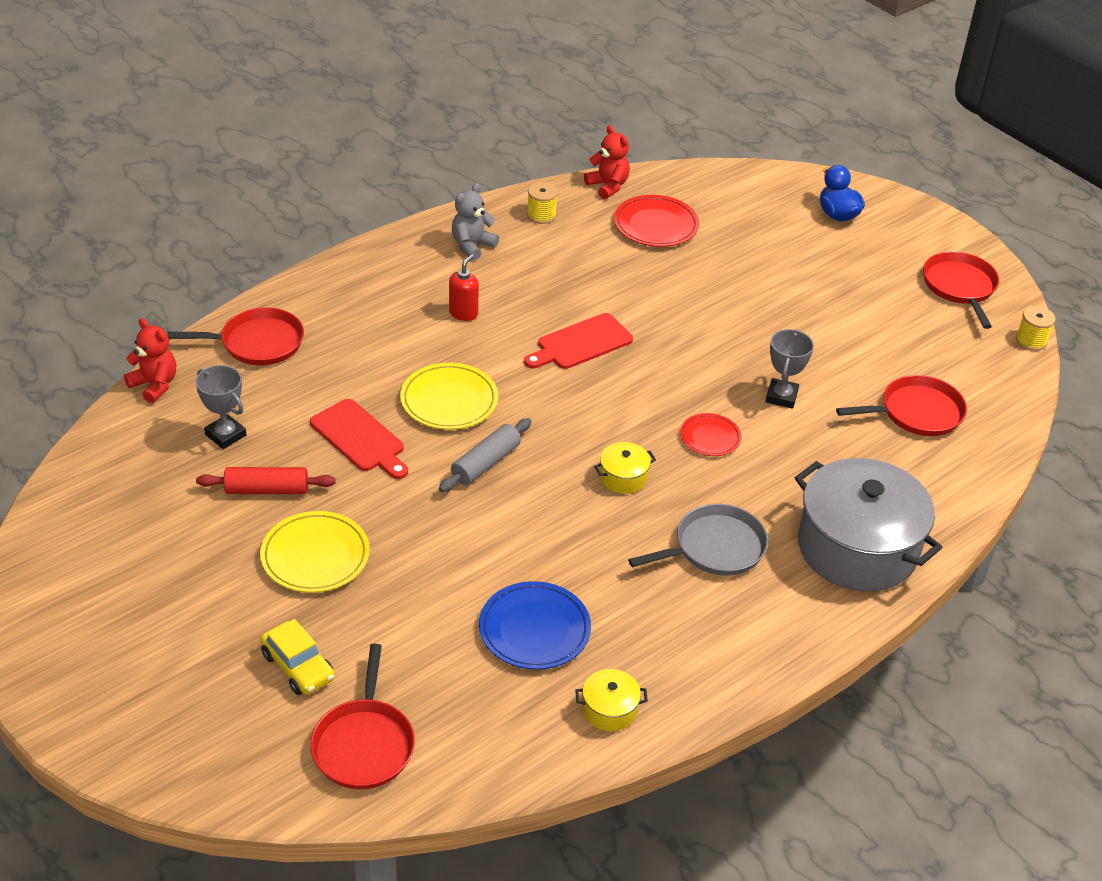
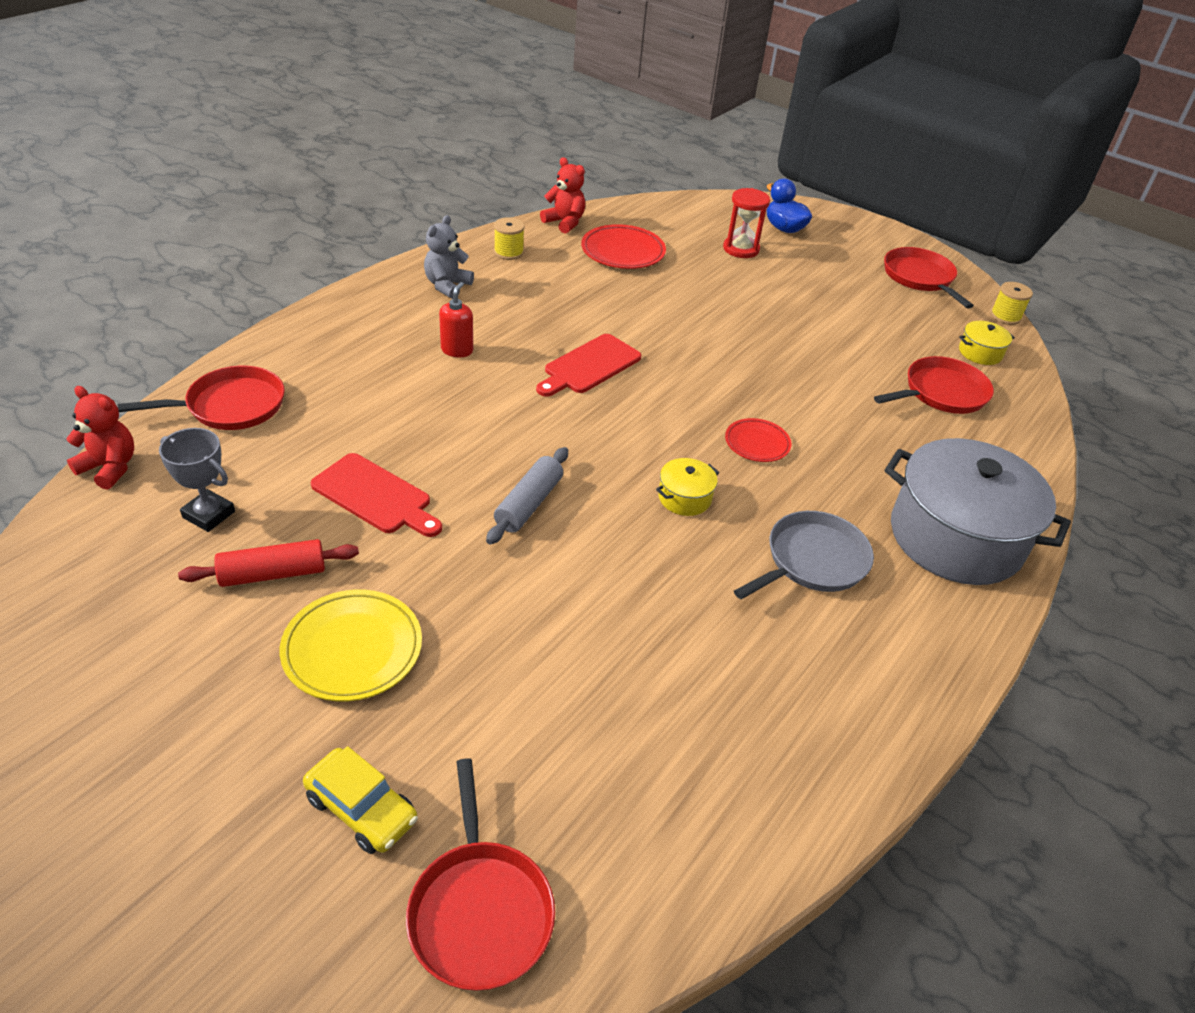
camera: 15 degrees left, 0 degrees up
(449, 401) = (467, 441): yellow plate -> none
(534, 630) = (650, 697): blue plate -> none
(609, 709) = (777, 788): yellow pot -> yellow pot (980, 353)
(780, 234) = (741, 249): none -> red hourglass
(781, 396) = (808, 393): grey trophy -> none

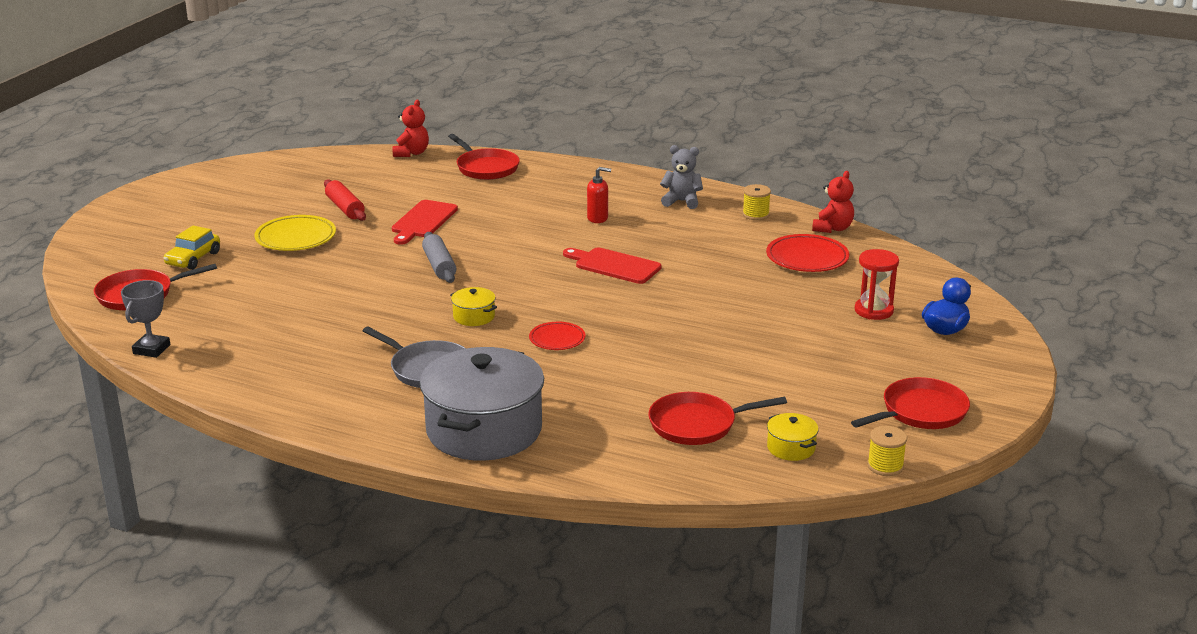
camera: 80 degrees right, 15 degrees down
(209, 514) = (385, 184): grey trophy -> grey trophy (151, 349)
(529, 504) = (439, 266): grey rolling pin -> grey rolling pin turned 60 degrees clockwise
(941, 393) = (697, 424): red pan -> red pan turned 120 degrees clockwise

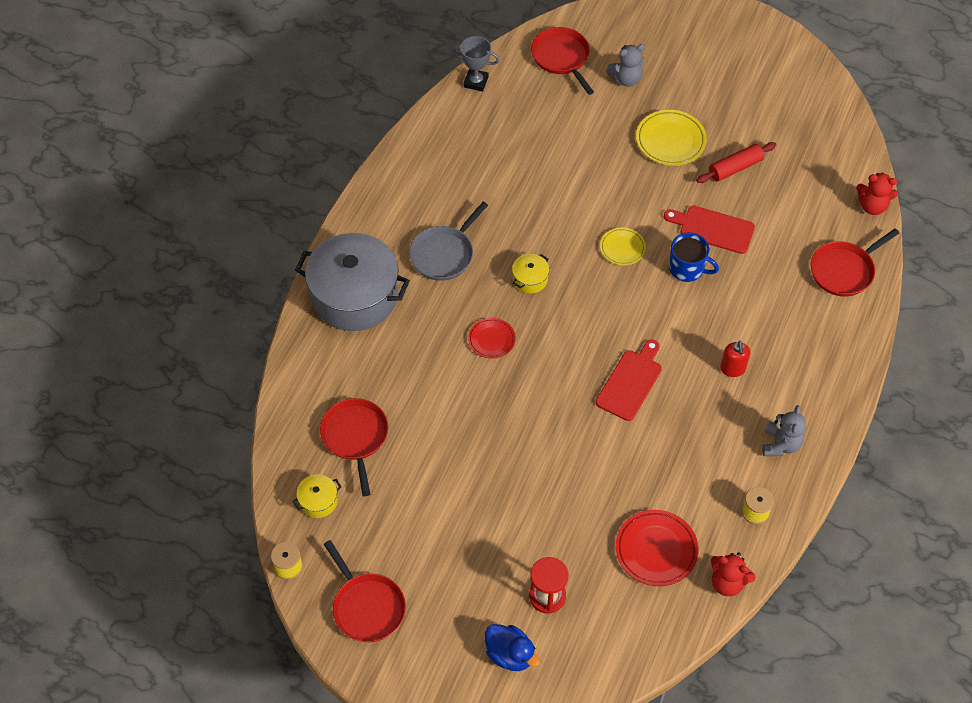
camera: 90 degrees right, 30 degrees up
(193, 259) = (626, 79): yellow car -> grey teddy bear
(439, 266) = (622, 248): grey rolling pin -> yellow plate
(472, 235) = (687, 268): none -> blue mug

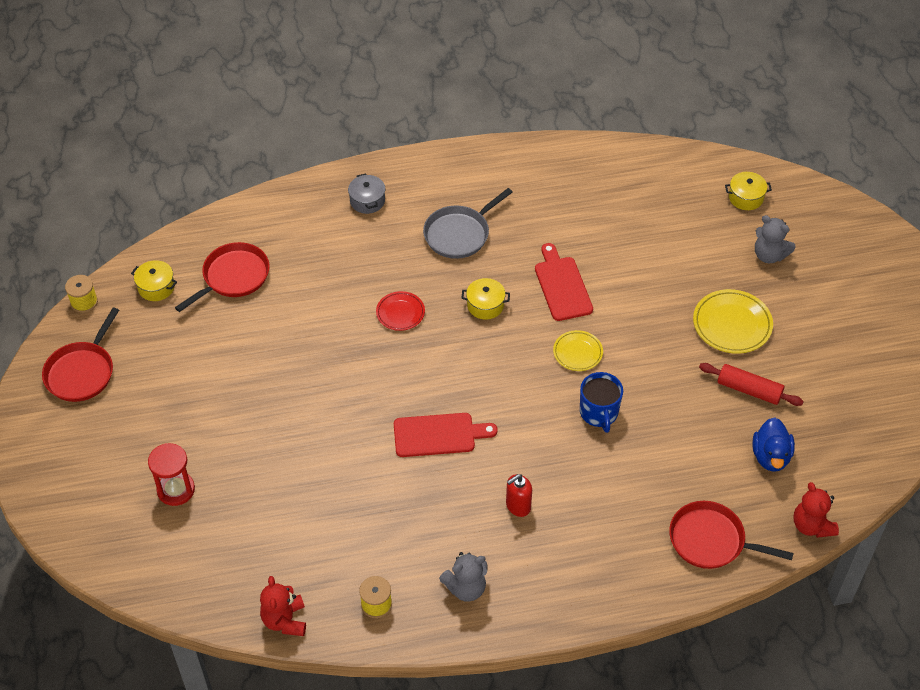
camera: 55 degrees right, 5 degrees down
(354, 296) = (367, 201): grey pot -> grey pot, size x0.41
(444, 254) = (459, 234): grey pan -> grey pan turned 45 degrees counterclockwise
(476, 82) = (659, 156): grey trophy -> none
(510, 654) = (102, 493): blue duck -> blue duck (770, 456)
(561, 57) = (746, 197): red pan -> yellow pot
(656, 550) = (279, 546): red plate -> none
(713, 229) = (662, 409): red cutting board -> red cutting board (562, 286)

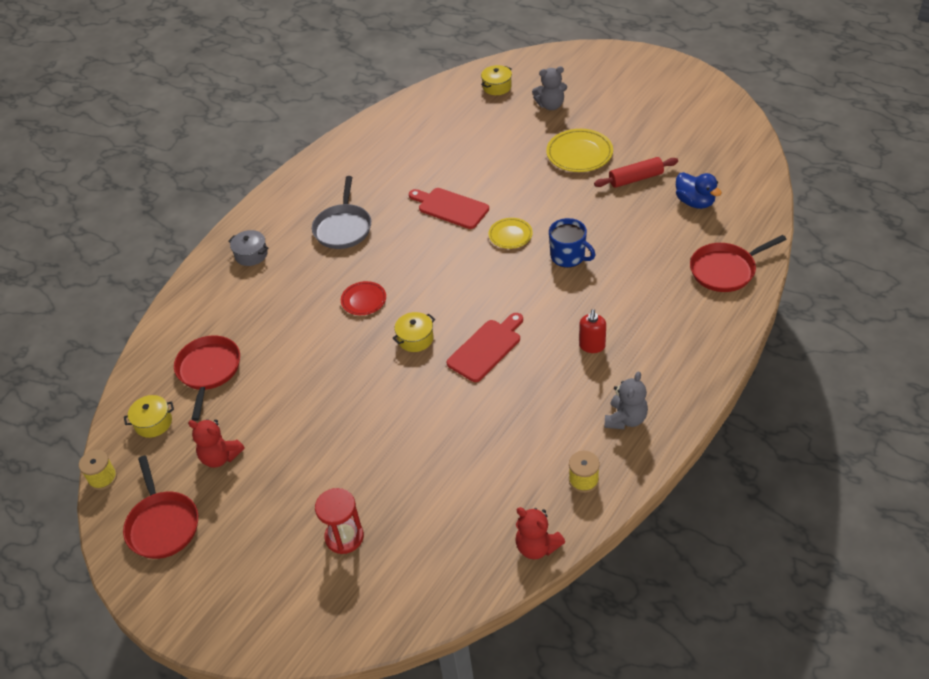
camera: 40 degrees left, 5 degrees down
(485, 305) = (415, 254): yellow pot -> yellow pot (415, 339)
(811, 525) = (765, 218): red teddy bear -> red teddy bear (220, 457)

